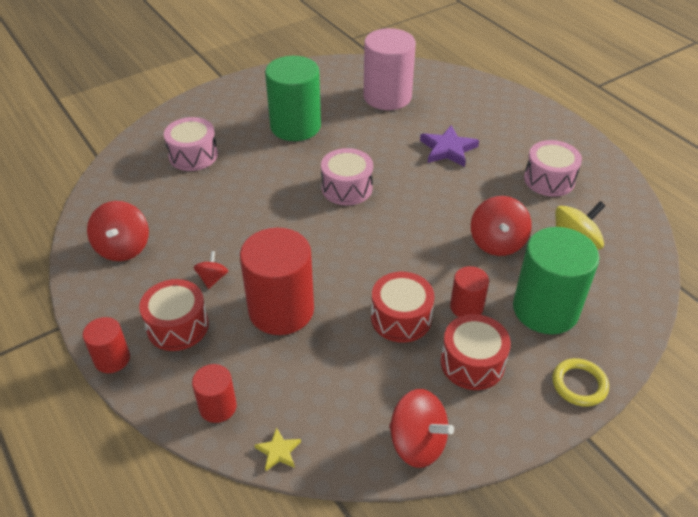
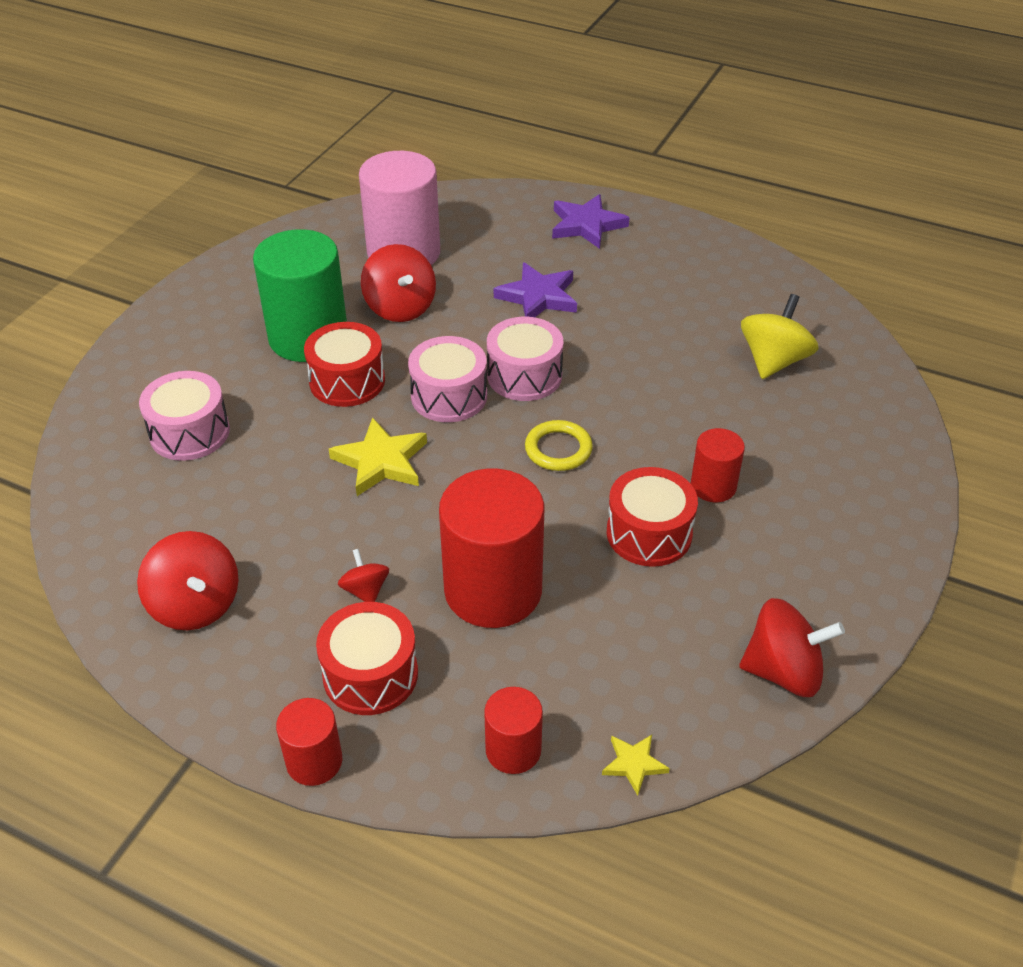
camera: 30 degrees left, 0 degrees up
(279, 210) = (381, 461): none -> yellow star
(472, 363) = (770, 549): red drum -> red drum (347, 381)
(497, 242) = (688, 393): red spinning top -> red spinning top (400, 307)
(514, 116) = (586, 225): none -> purple star
(545, 309) = (800, 450): green cylinder -> none
(549, 179) = (688, 292): pink drum -> pink drum (524, 375)
(579, 384) = (898, 521): yellow ring -> yellow ring (558, 449)

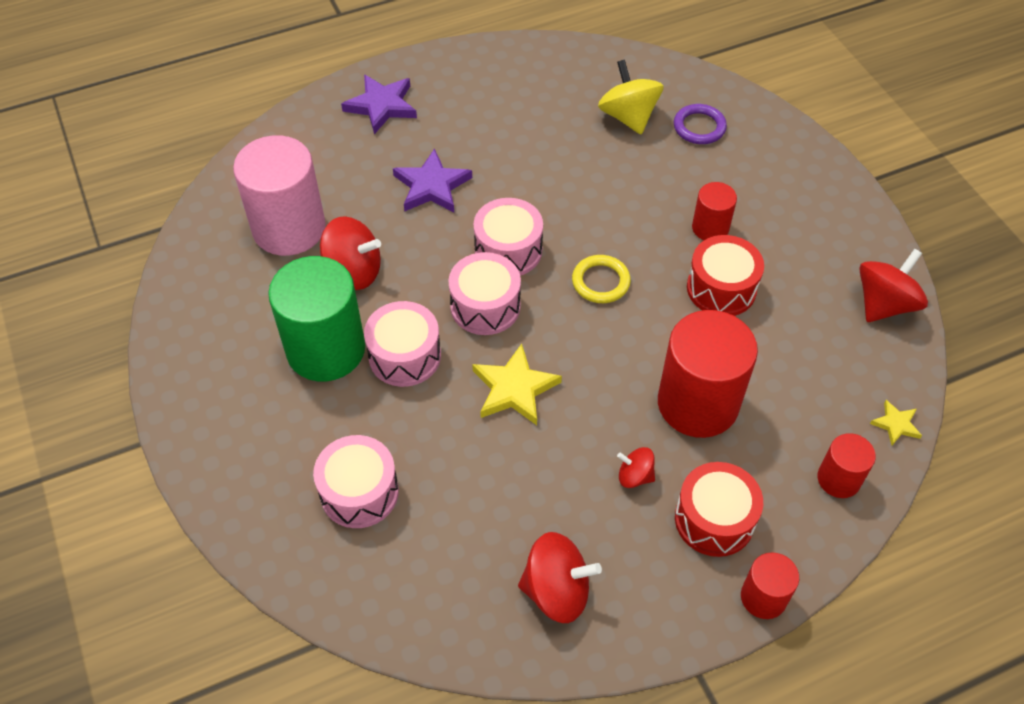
camera: 50 degrees left, 10 degrees up
(347, 381) = (404, 356): red drum -> pink drum
(827, 412) = (699, 127): none -> purple ring

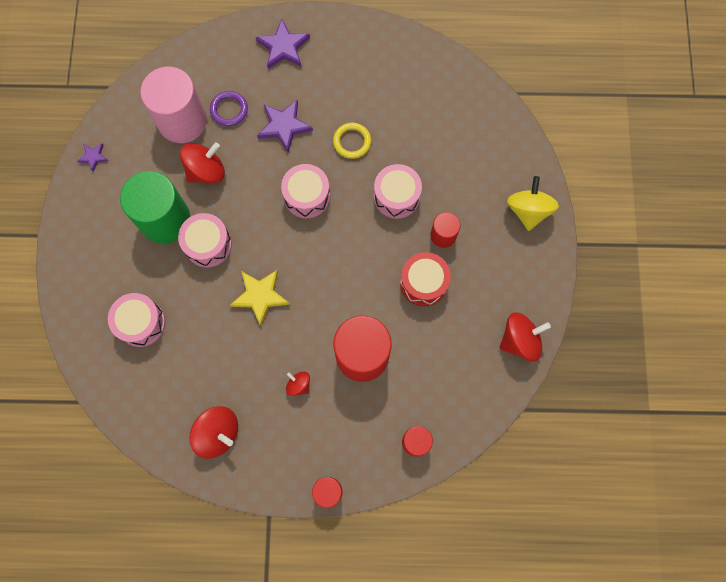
camera: 25 degrees right, 20 degrees up
(181, 313) = (93, 157): none -> purple star
(354, 271) = (206, 171): red spinning top -> red spinning top turned 75 degrees counterclockwise
(485, 306) = (272, 231): pink drum -> pink drum (396, 196)
(600, 282) = (351, 245): yellow ring -> yellow ring (352, 142)
(628, 116) = (440, 124): yellow spinning top -> yellow spinning top (528, 210)
(699, 127) = (483, 153): purple ring -> purple ring (229, 110)
(714, 519) = (328, 433): red drum -> none
(896, 424) = (472, 424): yellow star -> none

